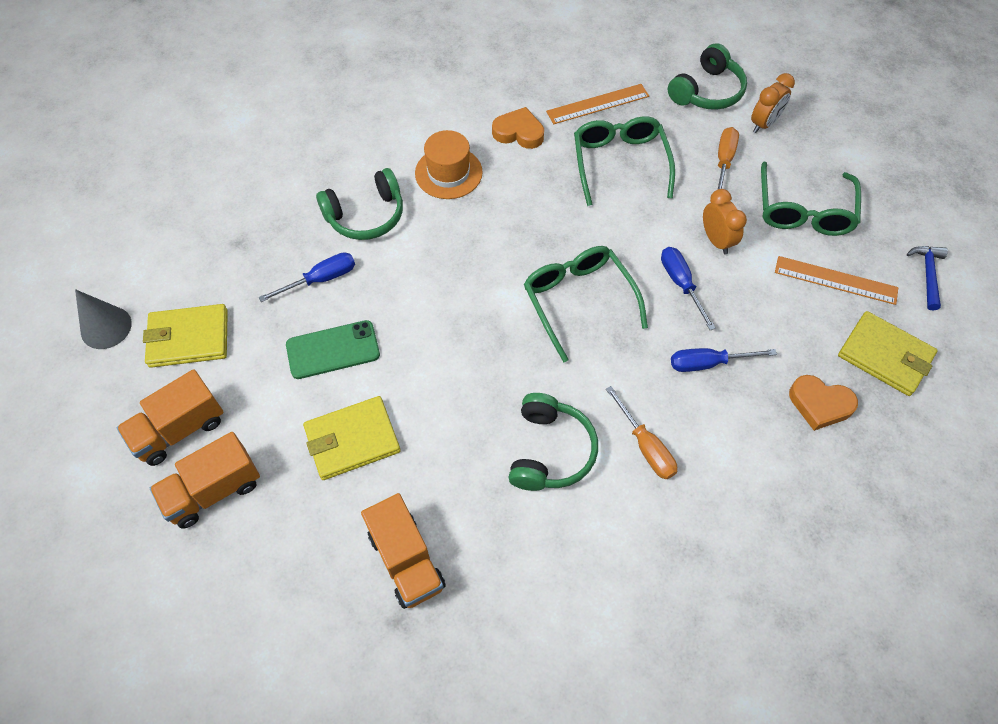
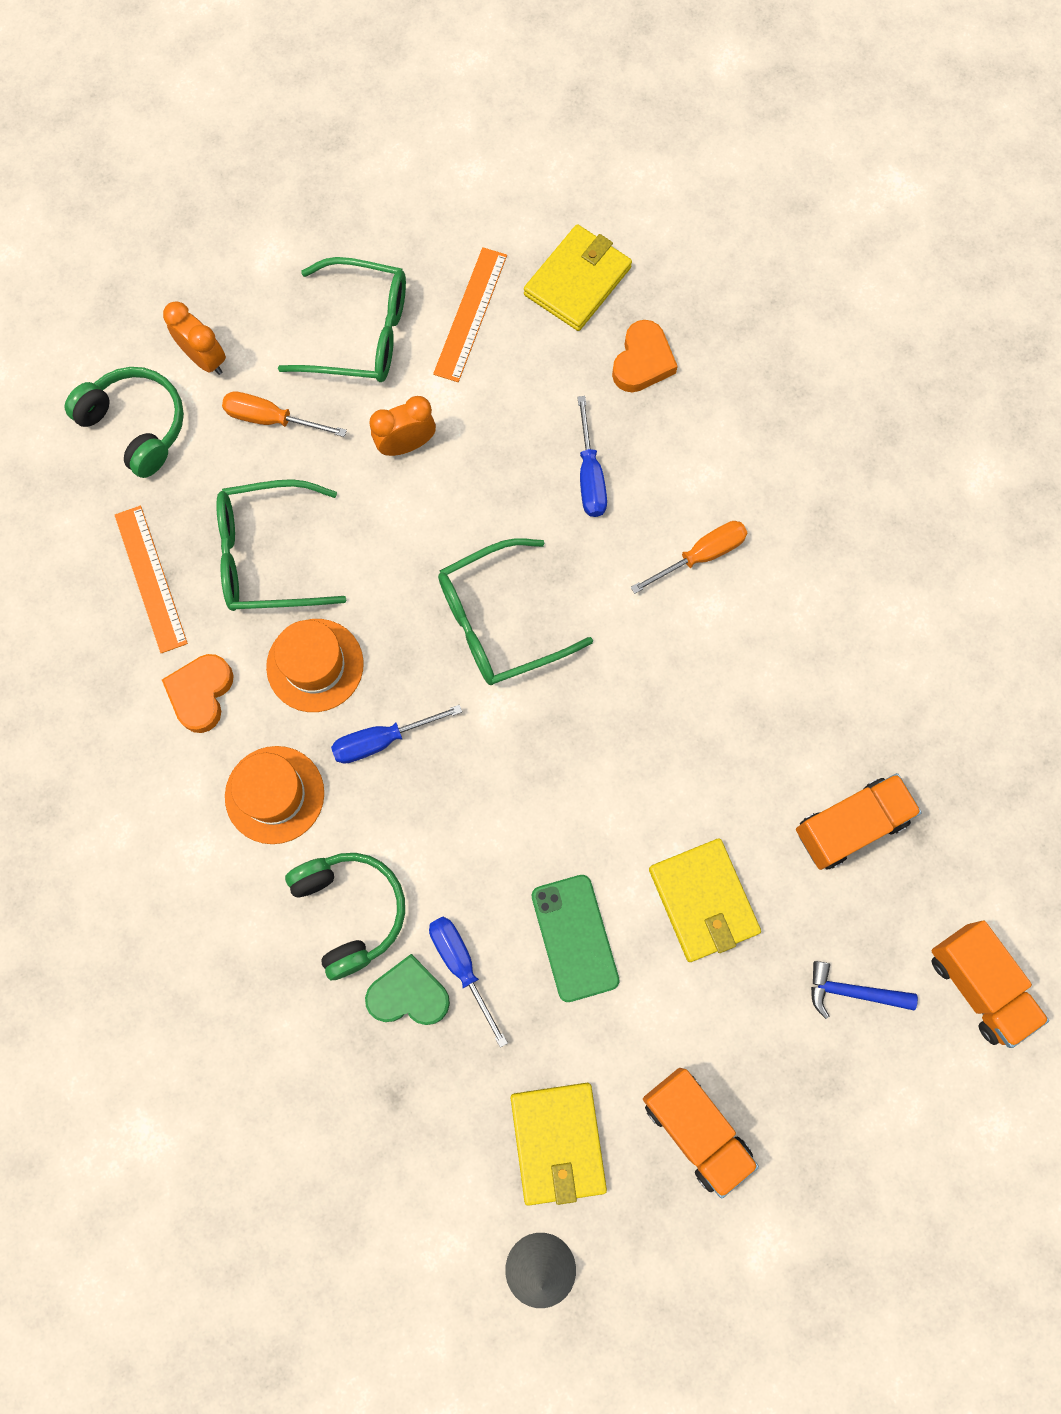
camera: 90 degrees left, 15 degrees up
(213, 490) = (777, 1068): orange truck -> orange truck (978, 985)
(305, 249) = (409, 994): none -> green heart
(540, 191) = (315, 665): none -> orange hat
(550, 451) = (710, 663): green headphones -> none
(681, 284) = (474, 494): blue screwdriver -> blue screwdriver (382, 740)
(927, 274) = (463, 211): blue hammer -> blue hammer (852, 992)

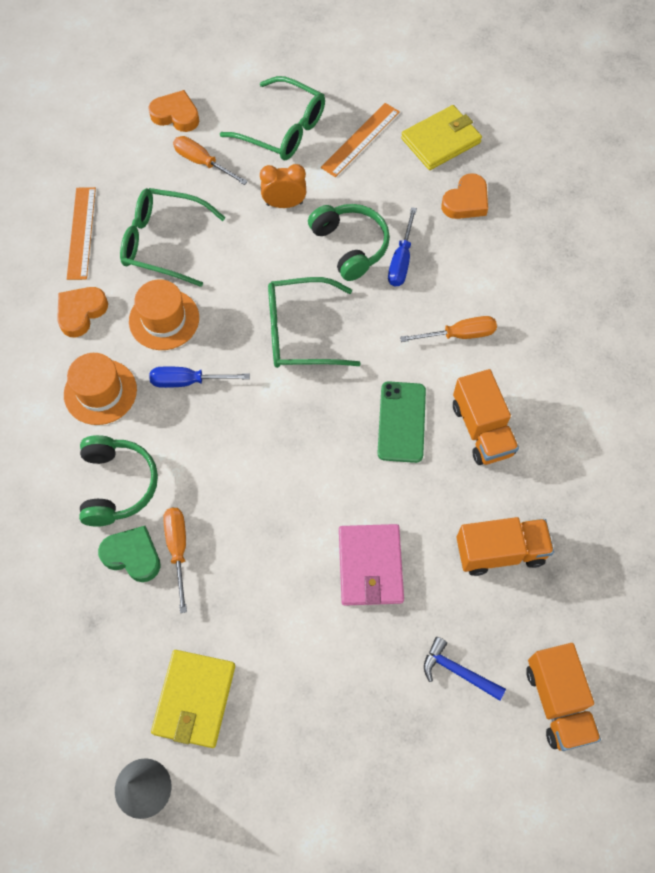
camera: 20 degrees right, 10 degrees down
(136, 425) = (114, 140): green headphones -> green headphones (350, 246)
(205, 358) = (176, 115): orange clock -> orange heart
(461, 966) = (178, 550): blue screwdriver -> orange screwdriver
(575, 938) = (266, 559): green phone -> green phone (401, 422)
(696, 1129) = (300, 728): orange truck -> orange truck (482, 429)
(703, 901) = (370, 566): yellow wallet -> pink wallet

